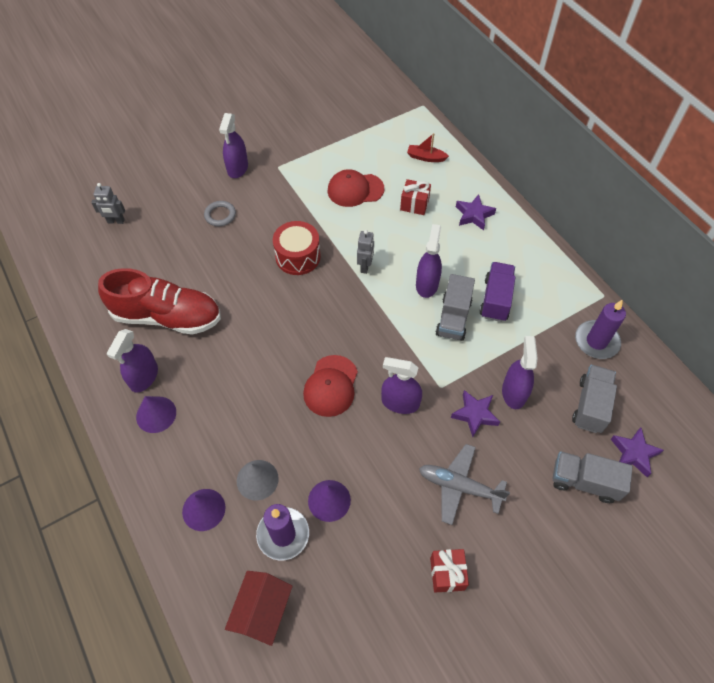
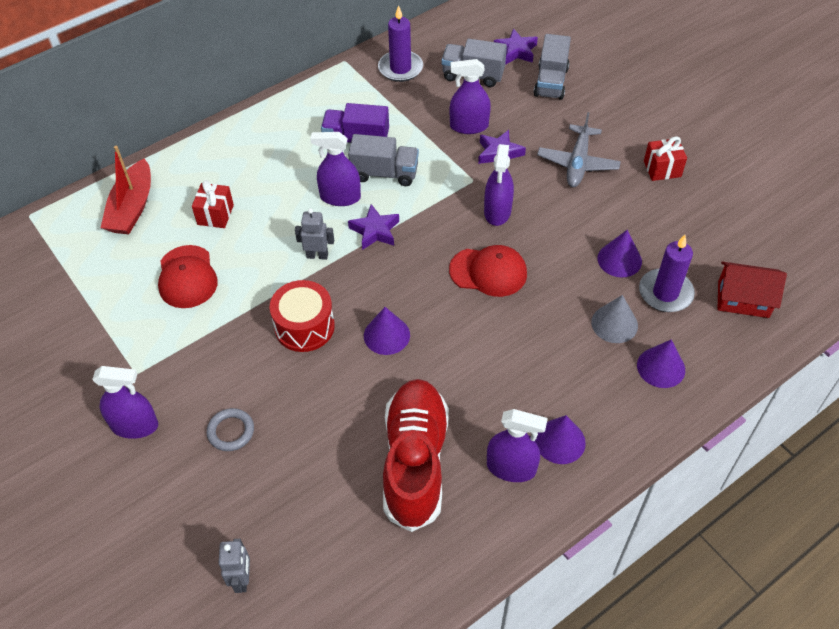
camera: 95 degrees left, 5 degrees down
(280, 307) = (386, 335): none -> purple cone
(426, 157) = (132, 208): red boat -> red boat, size x1.73
(474, 215) = (234, 159): purple star -> purple star (375, 231)

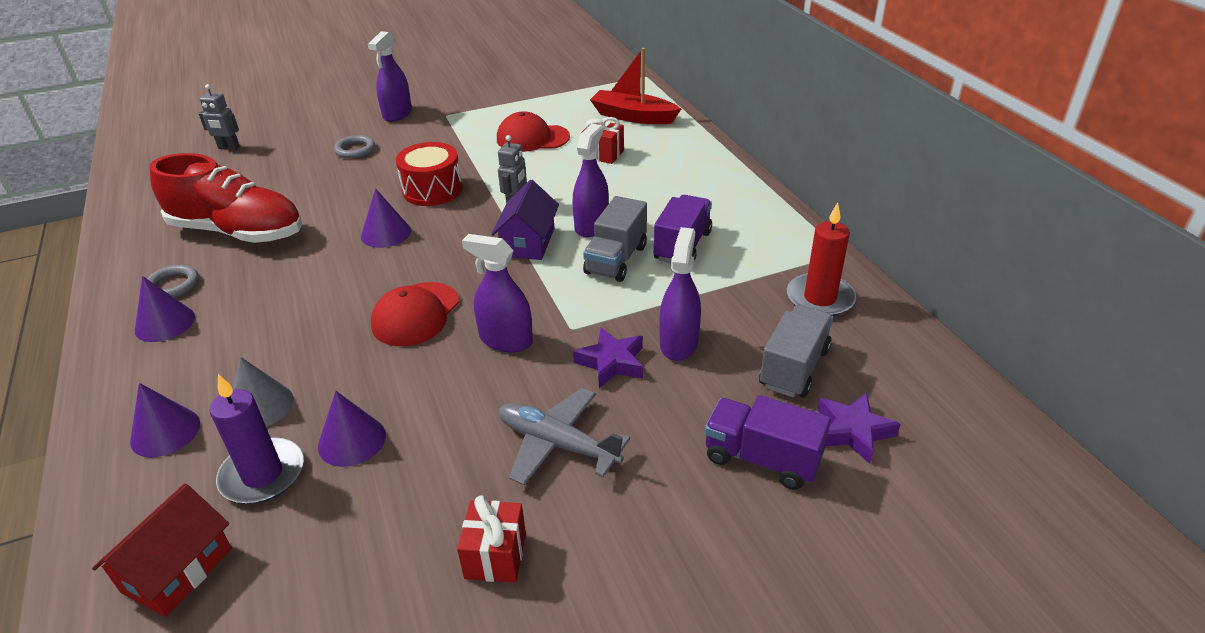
camera: 105 degrees right, 15 degrees down
(375, 231) = (528, 242): purple star -> purple house
(400, 68) = (820, 298): purple candle -> red candle
(511, 468) = (173, 285): purple spray bottle -> grey ring
(551, 82) = (761, 459): grey truck -> purple truck

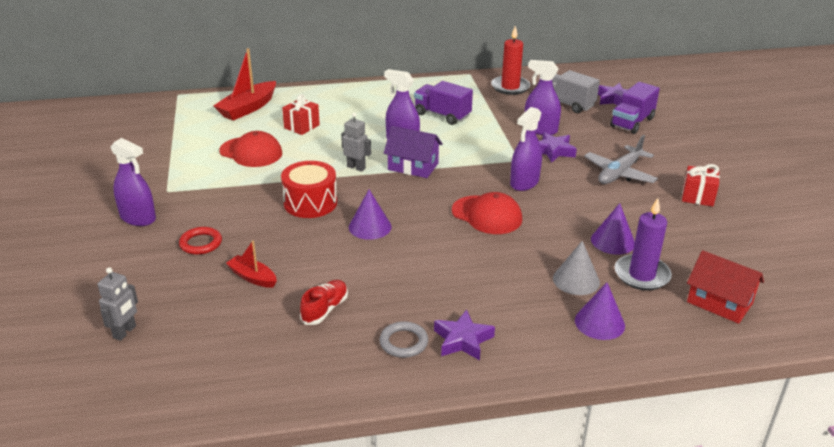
camera: 80 degrees left, 5 degrees down
(165, 323) = (462, 340): purple cone -> purple star
(238, 232) = (325, 309): red shoe -> red shoe, size x0.44
(297, 185) = (252, 277): none -> red boat
(355, 150) = (201, 243): grey ring -> red ring
(532, 138) = (251, 152): red cap -> red cap turned 75 degrees counterclockwise
(616, 260) = (449, 138): grey truck -> none

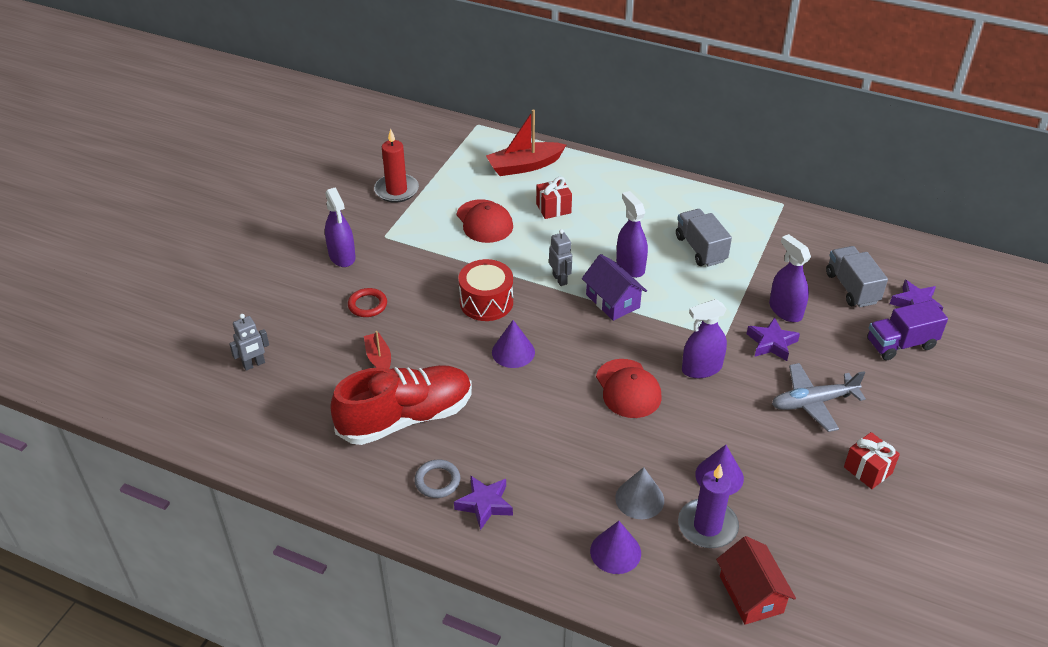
camera: 35 degrees right, 10 degrees up
(325, 309) = (406, 418): red shoe -> red shoe, size x2.28
(442, 115) = (700, 249): purple truck -> grey truck
(510, 87) = (810, 240): red candle -> red candle (396, 190)

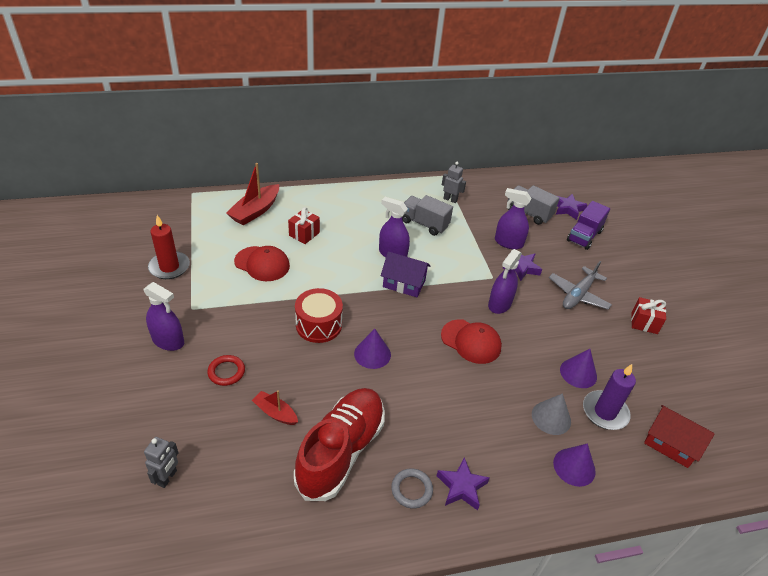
camera: 40 degrees left, 0 degrees up
(560, 279) = (355, 283): grey robot -> grey robot (450, 199)

